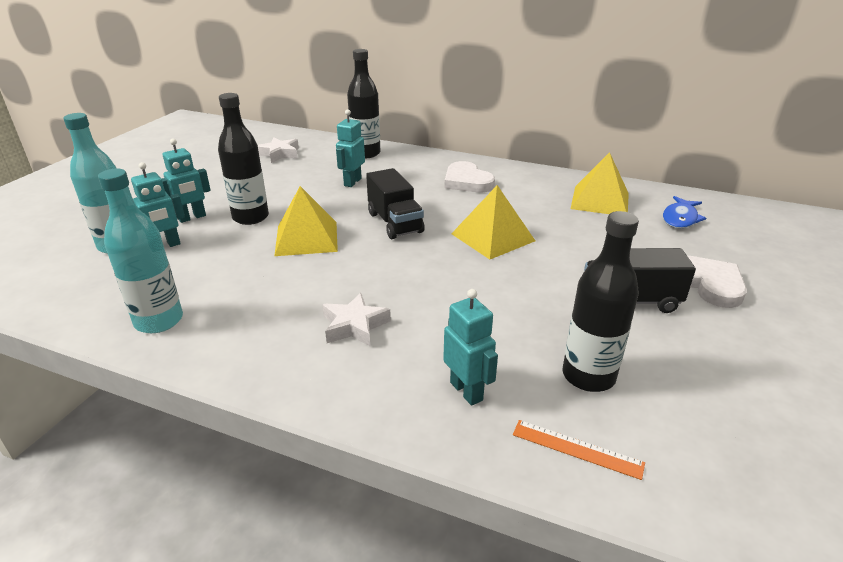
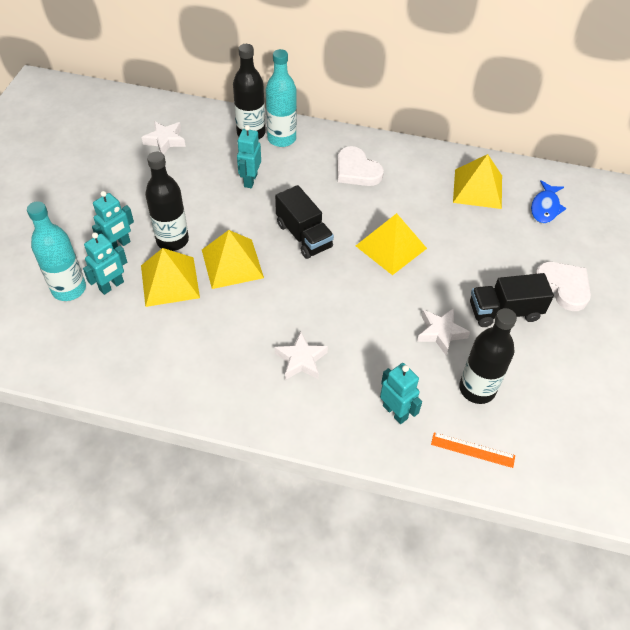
camera: 10 degrees left, 20 degrees up
(159, 321) = (146, 372): turquoise bottle -> turquoise bottle (281, 139)
(231, 247) = (170, 281): none -> yellow pyramid
(543, 314) = (440, 333): none -> white star

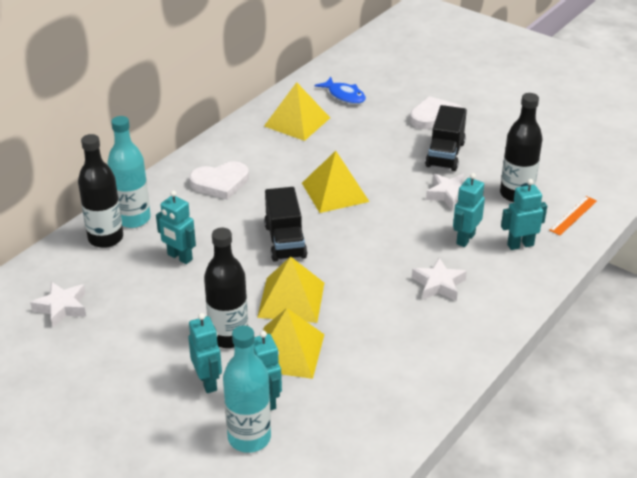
camera: 65 degrees left, 15 degrees down
(304, 236) = (285, 241): black truck -> black truck turned 90 degrees clockwise
(379, 363) = (465, 239): none -> turquoise robot

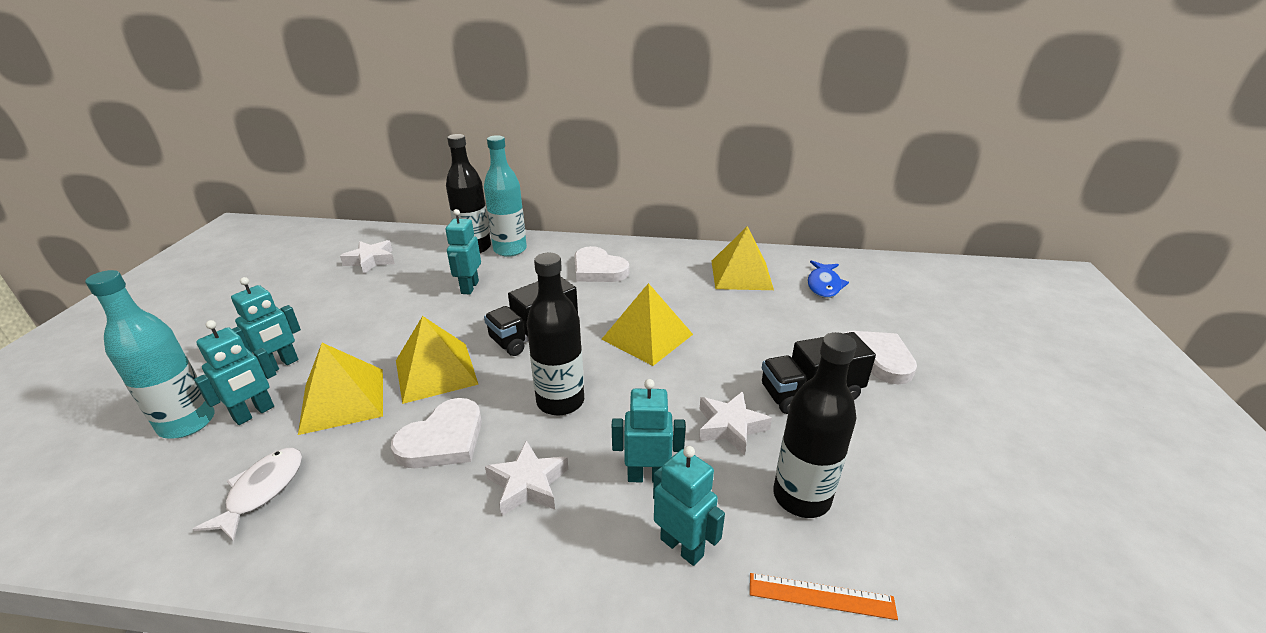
camera: 60 degrees right, 5 degrees down
(229, 336) = (358, 353): black bottle -> black bottle (560, 401)
(361, 399) = (262, 491): none -> white fish
(372, 310) = (443, 439): none -> white heart

